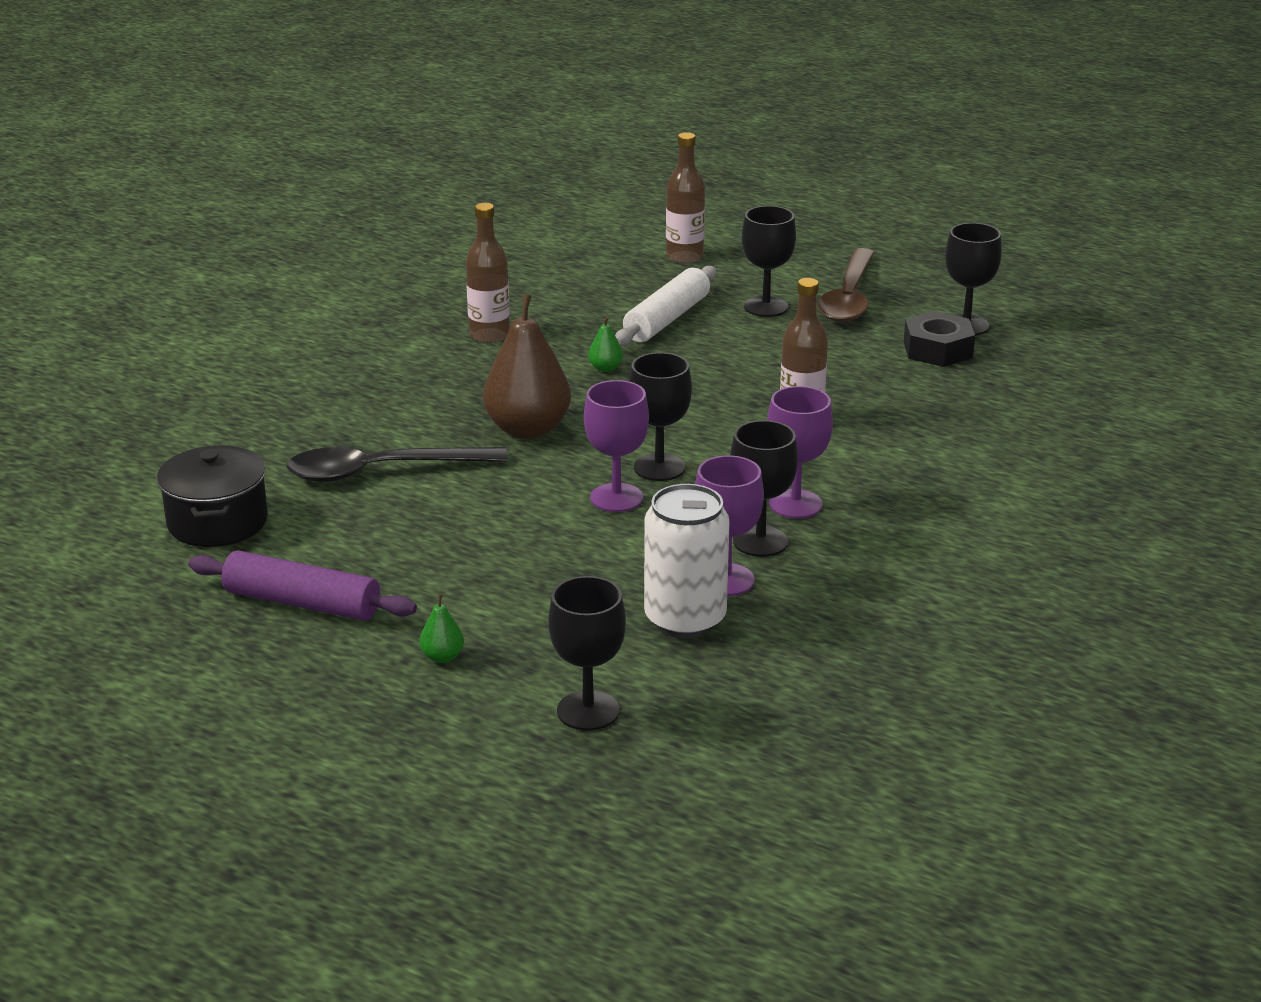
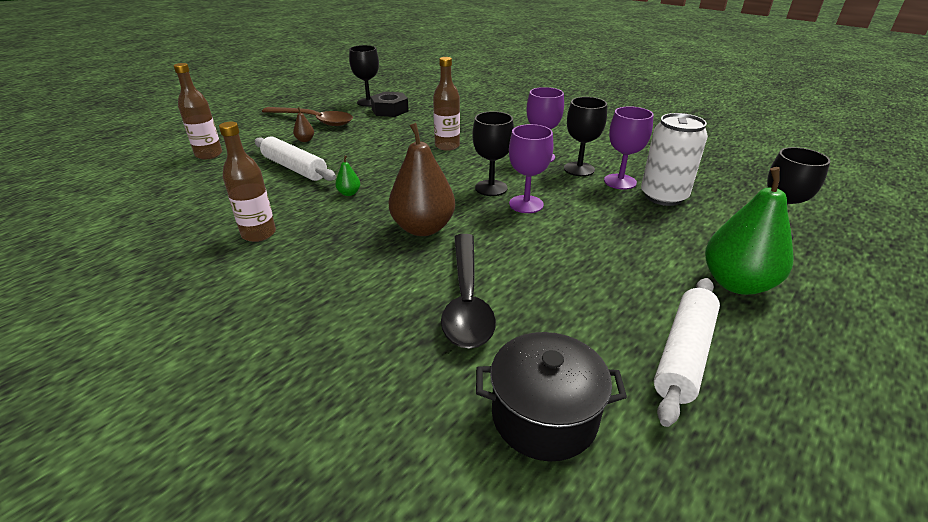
camera: 80 degrees left, 5 degrees up
(302, 603) = (684, 354): purple rolling pin -> white rolling pin
(442, 657) = (736, 283): green pear -> green pear, size x2.39
(766, 307) = (305, 140): black goblet -> brown pear

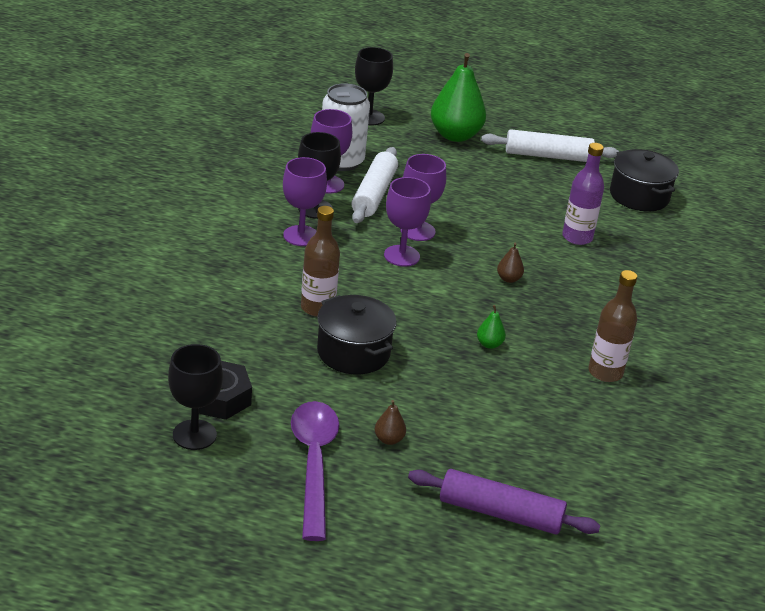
camera: 120 degrees left, 0 degrees up
(209, 154) = (500, 513): brown bottle -> purple rolling pin
(294, 168) = (471, 411): white rolling pin -> white rolling pin (374, 194)
(314, 121) = (314, 464): brown spoon -> purple spoon
(391, 147) = (353, 352): none -> black pot
(423, 228) = (508, 279): brown pear -> brown pear, size x0.42
(466, 300) = (577, 237): black spoon -> purple bottle
(491, 188) = (401, 256): black goblet -> purple goblet

